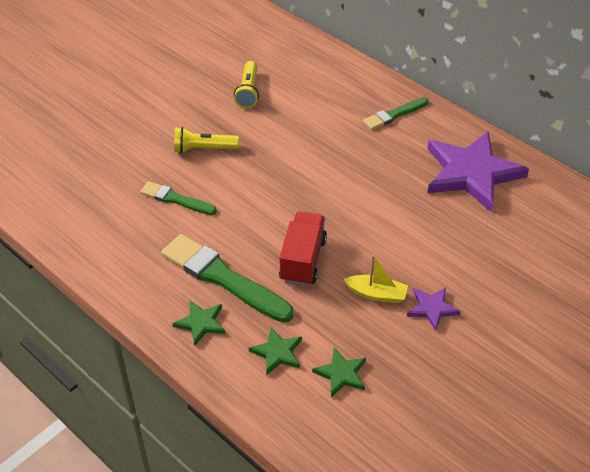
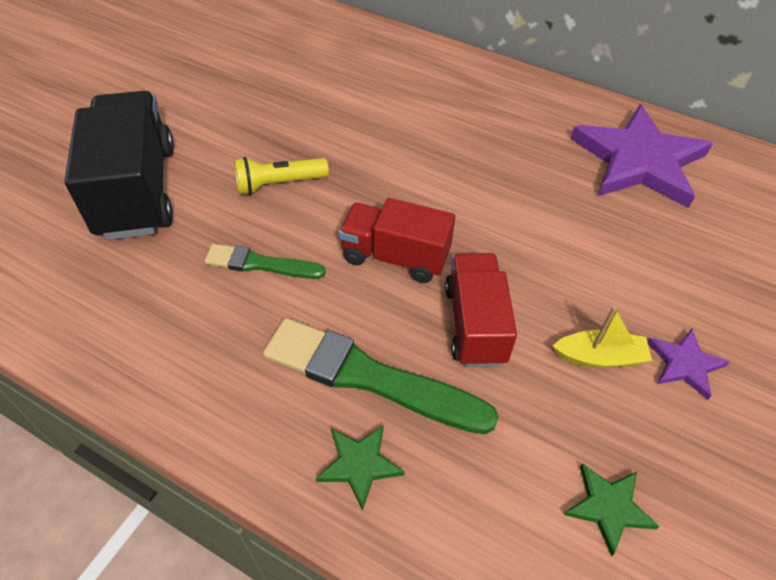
camera: 15 degrees left, 5 degrees up
(108, 138) = (137, 190): none -> black truck
(248, 92) = (315, 100): yellow flashlight -> none
(266, 210) = (395, 257): none -> red truck
(277, 352) = (497, 491): green star -> none
(394, 115) = (511, 102): green brush -> none

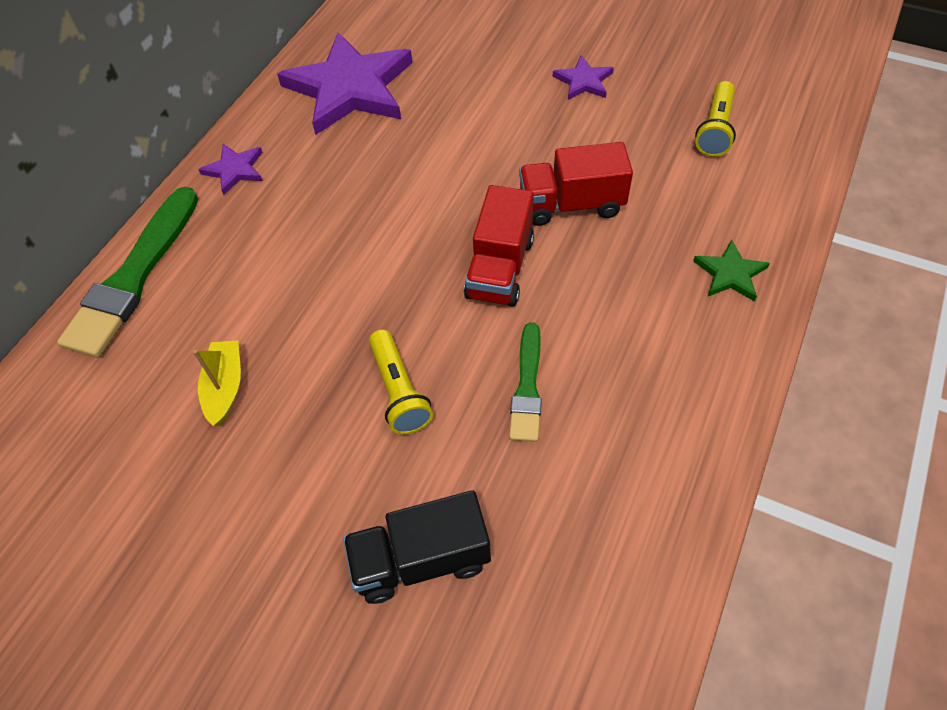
camera: 90 degrees left, 5 degrees up
(137, 190) = (421, 560): black truck -> black truck, size x0.63
(369, 377) = (645, 275): green brush -> green brush (134, 276)
(524, 93) = (235, 170): none -> purple star
(599, 357) = (588, 127): yellow boat -> yellow boat (225, 387)
(608, 507) = (715, 129): green star -> yellow flashlight

